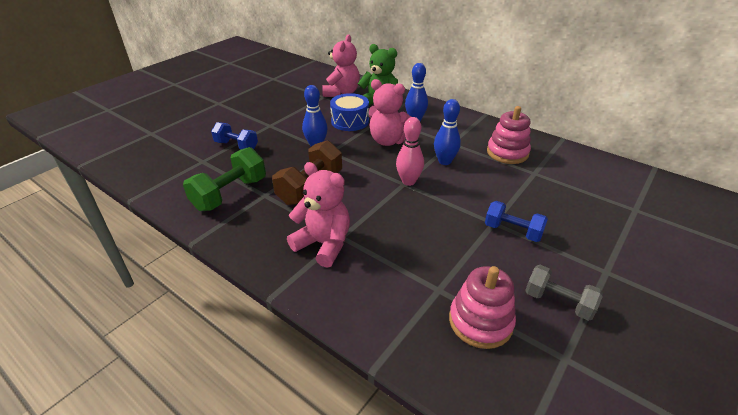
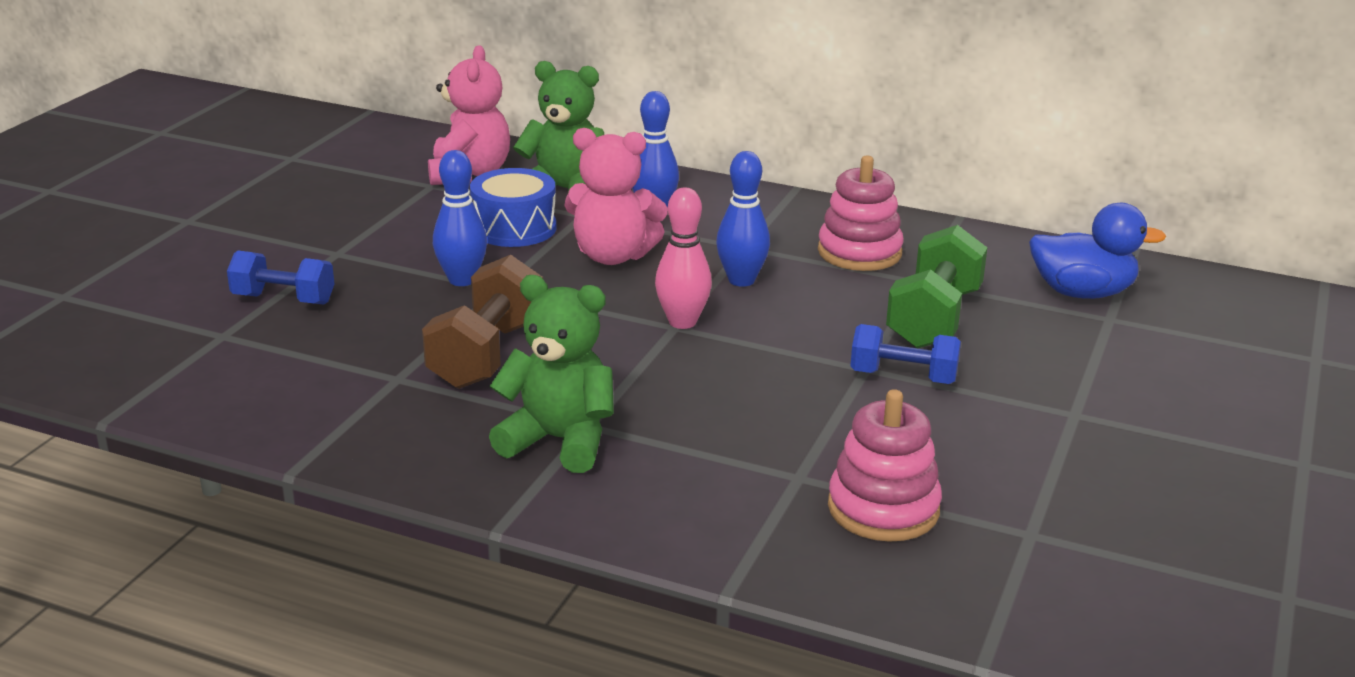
camera: 15 degrees left, 10 degrees down
(230, 194) = (322, 385): green dumbbell -> green dumbbell (934, 318)
(323, 244) = (559, 441): pink teddy bear -> green teddy bear
(558, 302) = (1004, 465): grey dumbbell -> none
(622, 191) = (1082, 293): none -> blue duck

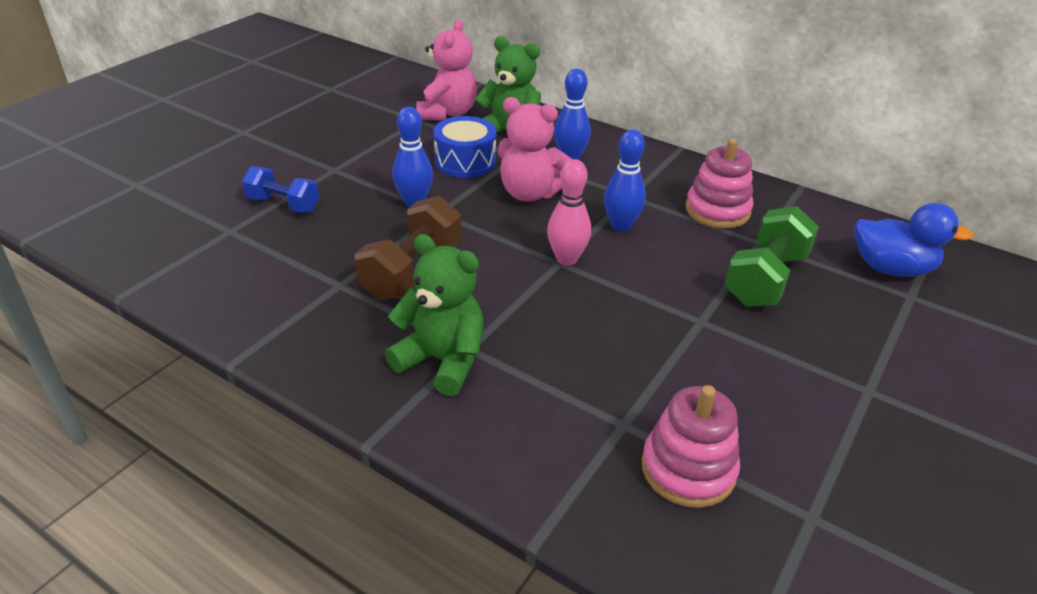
camera: 10 degrees right, 10 degrees up
(903, 377) = (730, 333): blue dumbbell -> none

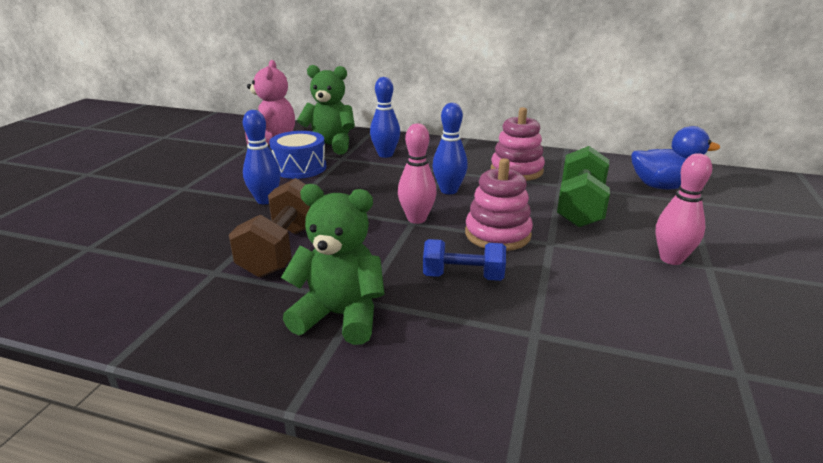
camera: 15 degrees left, 10 degrees down
(283, 204) = (139, 220): blue dumbbell -> blue dumbbell (463, 276)
(530, 193) = (364, 180): pink teddy bear -> none
(688, 469) = (612, 359): pink stacking toy -> pink stacking toy (497, 234)
(830, 371) = (671, 259): none -> pink bowling pin

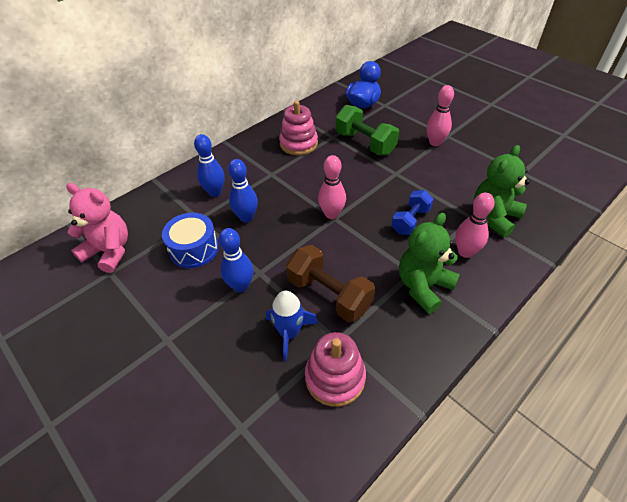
camera: 60 degrees left, 20 degrees up
(214, 241) = (289, 333): none -> blue rocket
(330, 146) = (164, 217): green teddy bear -> green teddy bear (494, 217)
(444, 342) = (465, 252): none -> pink bowling pin
(449, 190) = (303, 184): blue bowling pin -> blue bowling pin (246, 217)
(497, 234) = (374, 188): pink stacking toy -> pink stacking toy (335, 377)

